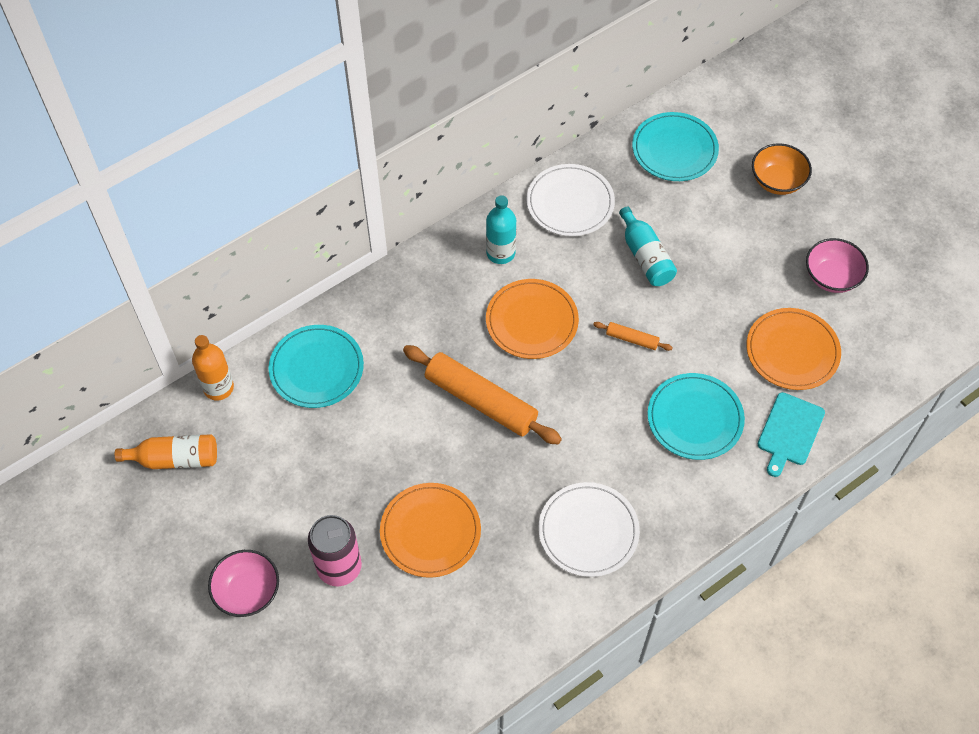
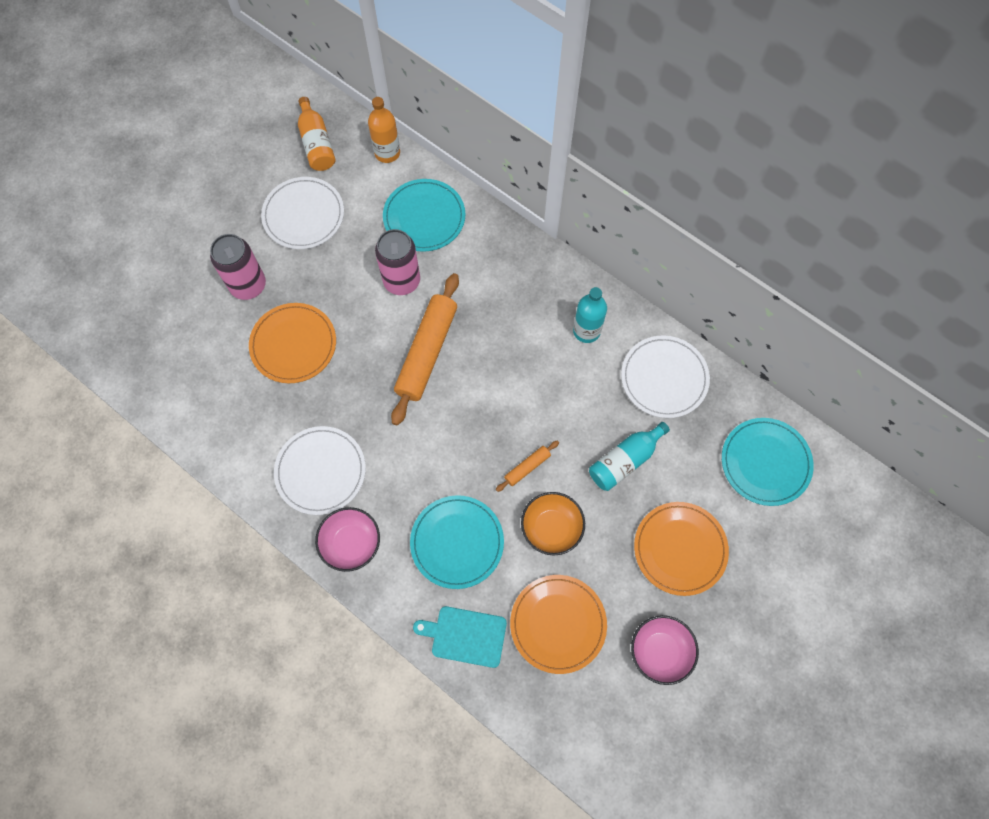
camera: 75 degrees right, 10 degrees up
(247, 592) = (215, 228): pink bowl -> pink bowl (351, 543)
(267, 491) = (303, 215): none -> white plate
(388, 407) = (402, 281): none -> pink can
(532, 321) = (521, 375): orange plate -> orange plate (680, 549)
(632, 339) = (527, 467): orange rolling pin -> orange rolling pin turned 45 degrees clockwise
(777, 181) = (763, 574): orange bowl -> orange bowl (551, 528)

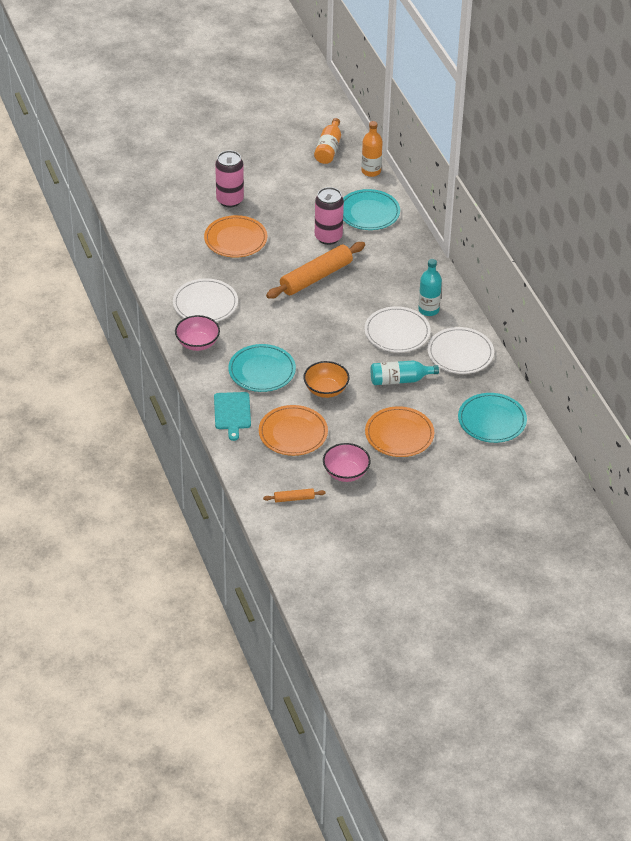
camera: 30 degrees right, 25 degrees down
(303, 215) = (291, 180): white plate -> white plate (397, 332)
(465, 636) = (232, 413): turquoise cutting board -> turquoise cutting board turned 135 degrees counterclockwise
(527, 467) = (334, 356): orange rolling pin -> orange rolling pin (294, 498)

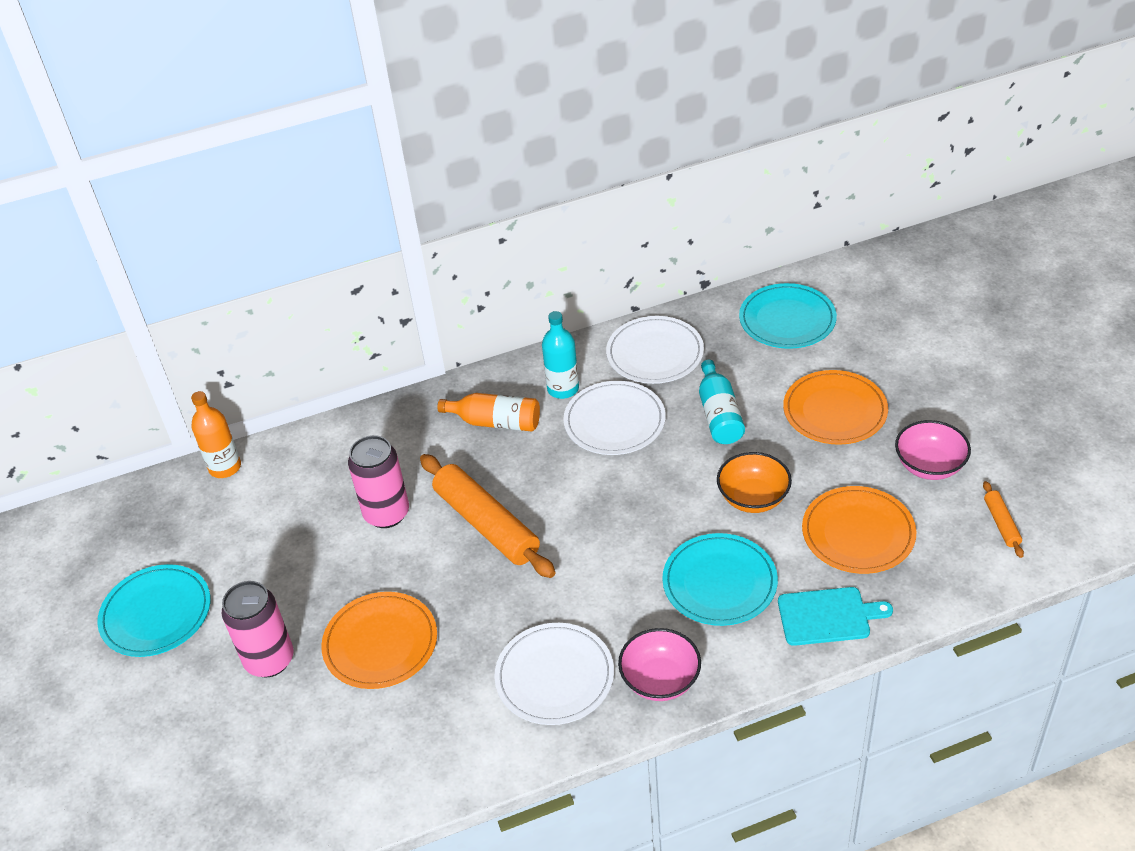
camera: 85 degrees left, 0 degrees up
(328, 149) = (153, 525): orange bottle -> orange bottle (495, 422)
(369, 212) = (329, 466): turquoise plate -> turquoise plate (156, 613)

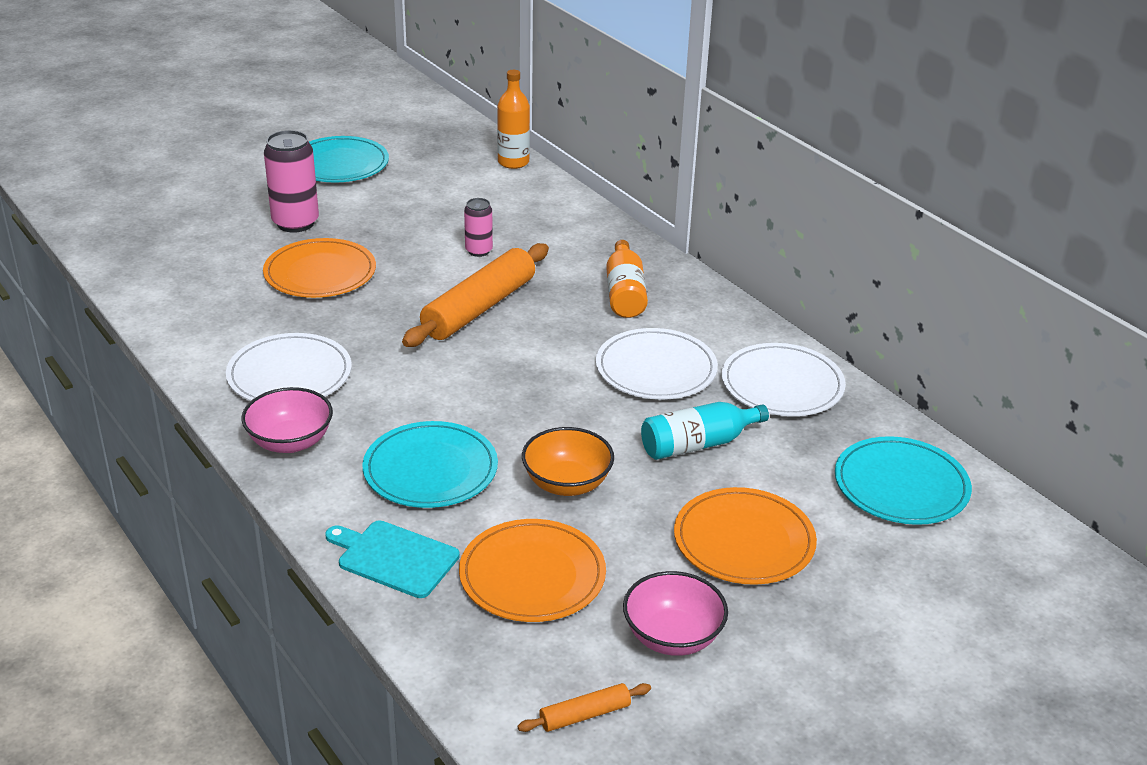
camera: 70 degrees right, 10 degrees down
(386, 514) = (478, 251): pink can -> pink can, size x0.57
(563, 389) = (693, 328): turquoise bottle -> none
(828, 616) = (394, 558): turquoise cutting board -> turquoise cutting board turned 135 degrees clockwise

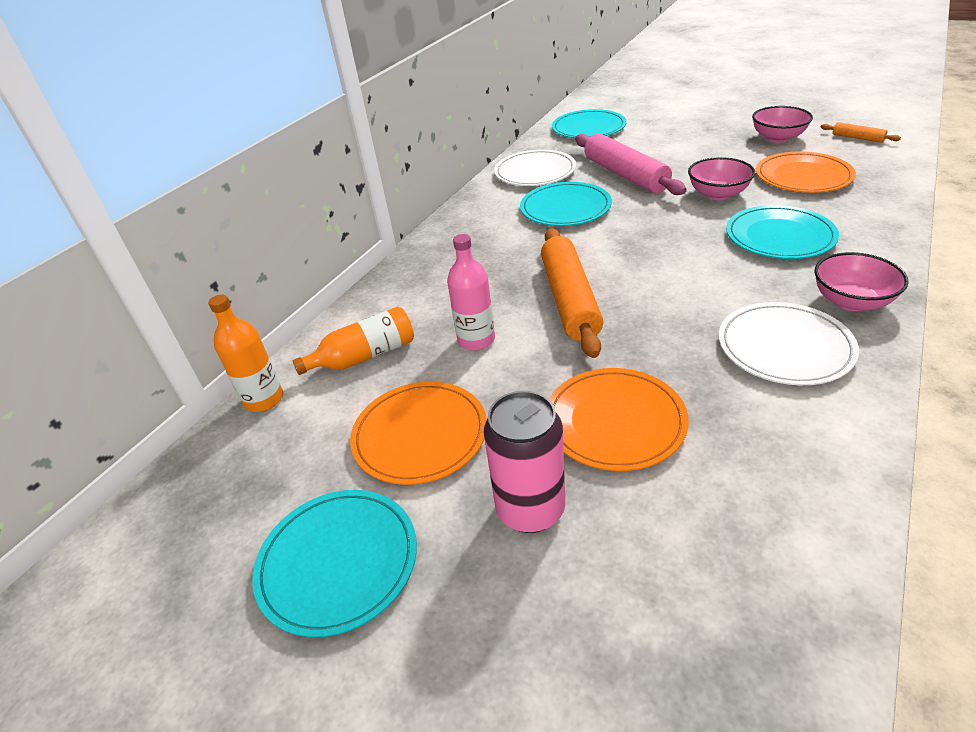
camera: 110 degrees left, 5 degrees up
(394, 558) = (867, 214): turquoise cutting board -> none
(478, 251) = (476, 340): pink can -> pink bottle
(479, 308) = (570, 299): orange rolling pin -> orange rolling pin turned 75 degrees clockwise
(567, 483) = (717, 194): orange bowl -> pink bowl
(625, 293) = (480, 249): orange bottle -> orange bottle (364, 356)
(656, 369) = (565, 208): white plate -> turquoise plate
(698, 444) = (625, 175): turquoise bottle -> pink rolling pin
(744, 541) = (686, 144): orange plate -> orange plate (420, 435)

